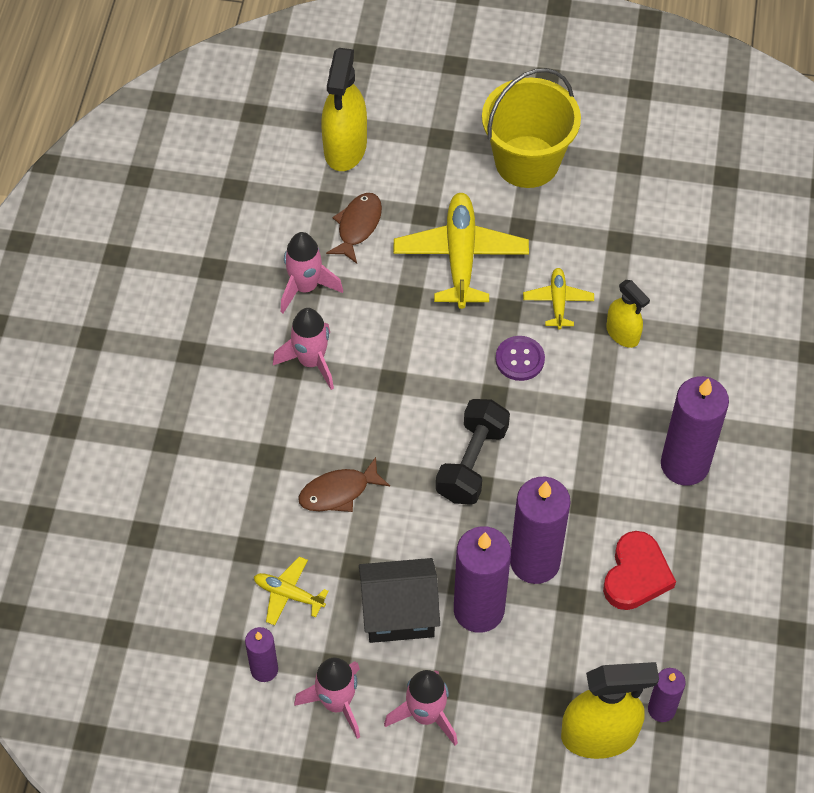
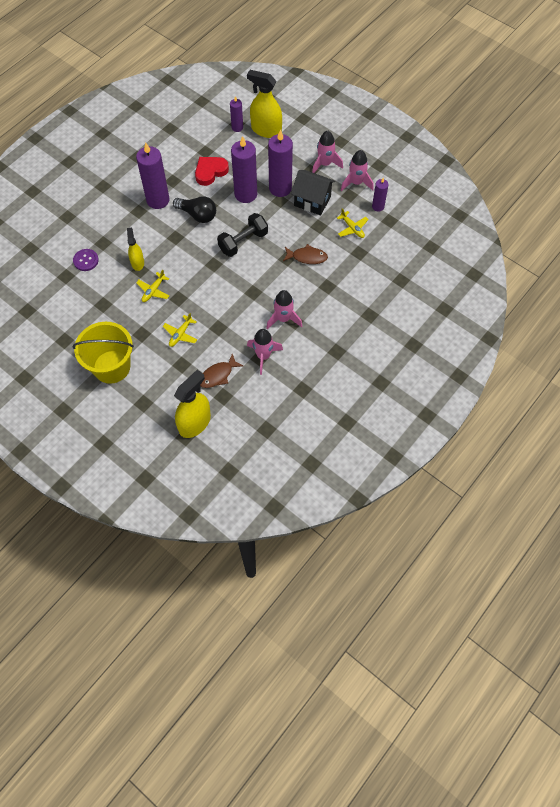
camera: 150 degrees left, 5 degrees up
(460, 256) = (180, 334): yellow plane -> yellow plane, size x0.52
(520, 359) = (190, 274): purple button -> purple button (86, 260)
(591, 473) = (197, 215): none -> black light bulb

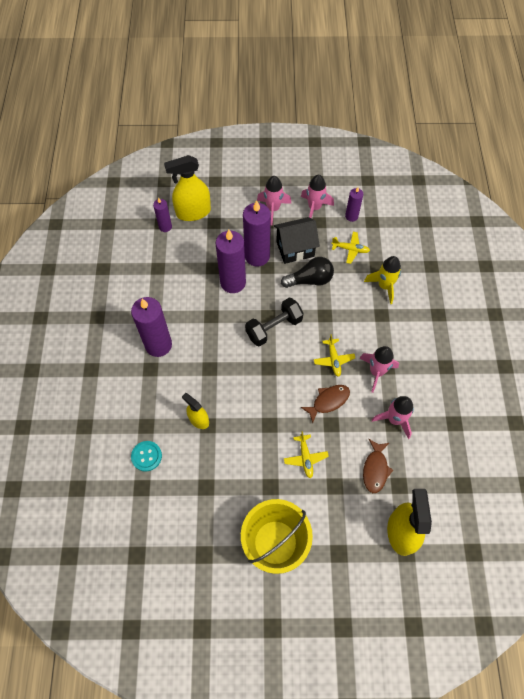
camera: 40 degrees left, 0 degrees up
(86, 260) = (146, 456): purple button -> turquoise button
(153, 290) = (240, 435): yellow plane -> yellow plane (333, 359)
(197, 215) = (209, 332): black light bulb -> black light bulb (310, 280)
(210, 172) = (181, 284): red heart -> none
(243, 242) = (274, 328): black dumbbell -> black dumbbell turned 45 degrees clockwise
(307, 257) = (340, 301): brown fish -> brown fish (328, 401)
(350, 269) = (384, 286): none -> yellow rocket

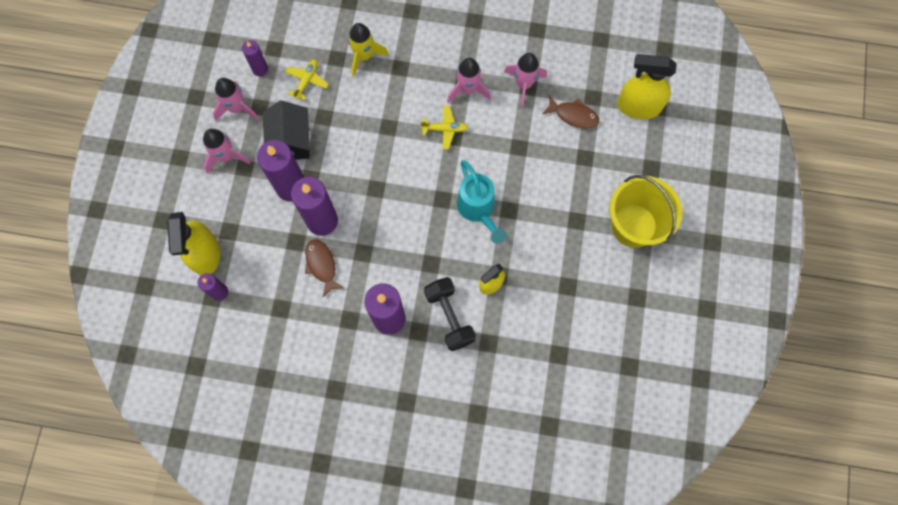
camera: 80 degrees left, 10 degrees up
(146, 456) = (524, 346): turquoise button -> none
(264, 399) = (478, 210): none -> turquoise watering can
(274, 328) = (393, 184): black dumbbell -> black dumbbell (449, 317)
(305, 457) = (551, 180): yellow plane -> none
(310, 280) = (338, 133): black light bulb -> none
(328, 401) = (492, 145): brown fish -> brown fish (321, 265)

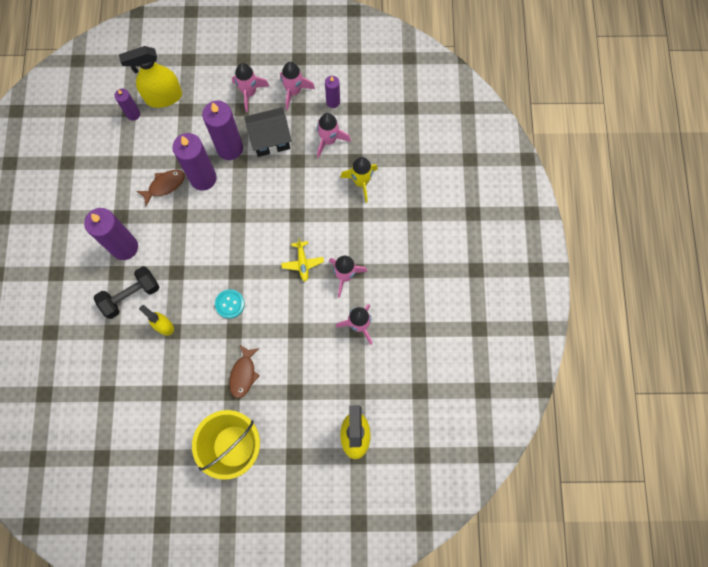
camera: 80 degrees right, 0 degrees up
(307, 81) = (329, 140): yellow plane -> pink rocket
(478, 210) = (230, 304): turquoise watering can -> turquoise button
(573, 115) = (335, 375): brown fish -> brown fish (243, 374)

